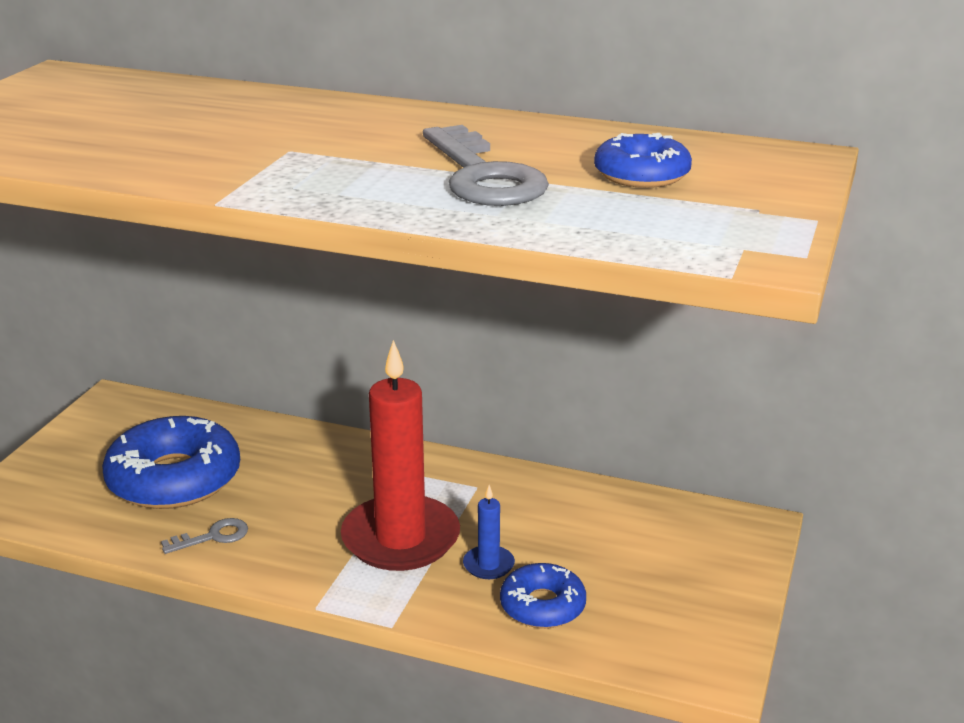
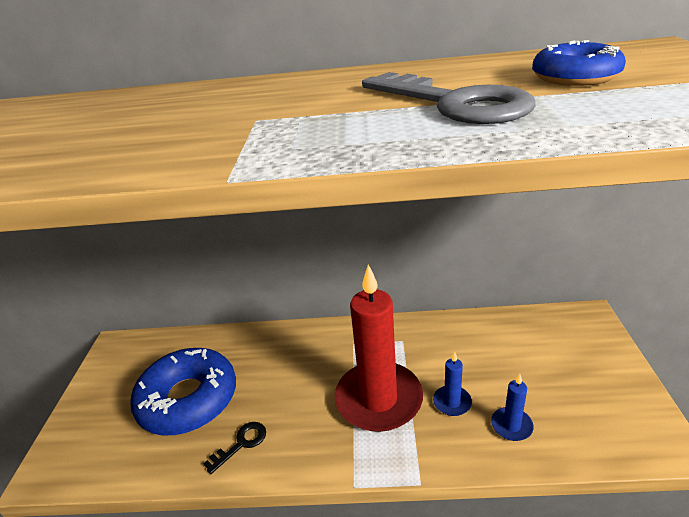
camera: 15 degrees left, 5 degrees up
(212, 537) = (241, 444): grey key -> black key
(542, 606) = (511, 426): blue donut -> blue candle

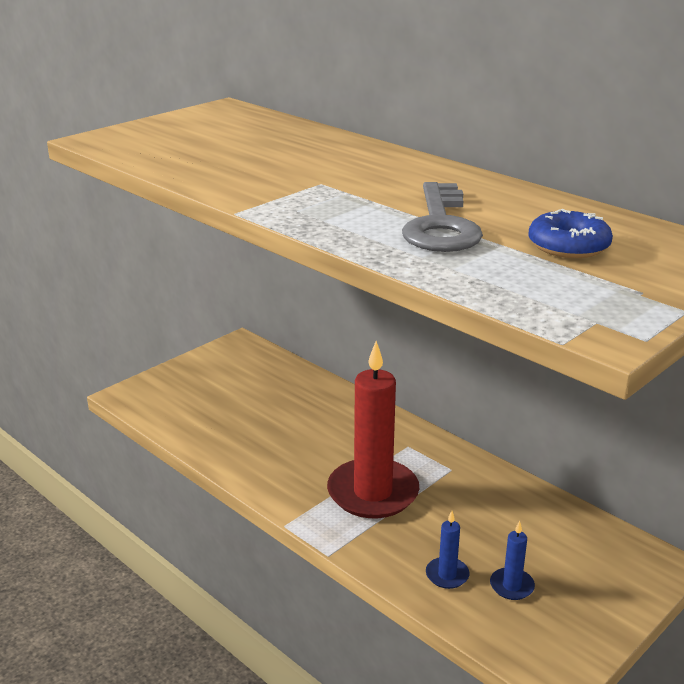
camera: 40 degrees right, 5 degrees down
(188, 399) = (246, 407): blue donut -> none
(241, 444) = (247, 455): black key -> none
(452, 402) = (425, 531): blue candle -> blue candle (511, 586)

